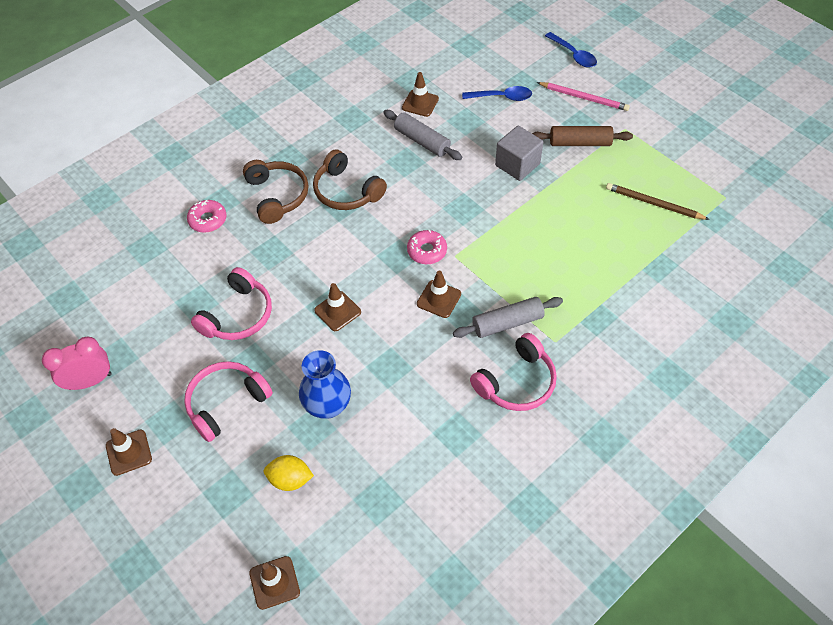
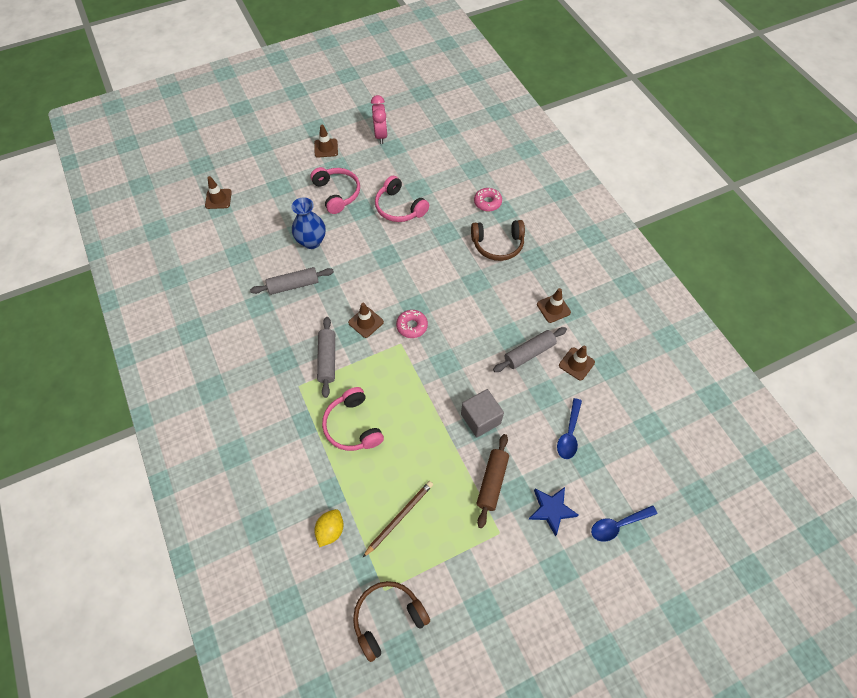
camera: 105 degrees right, 5 degrees up
(290, 479) = (273, 215): yellow lemon -> yellow lemon (330, 530)
(337, 311) = (380, 260): brown traffic cone -> brown traffic cone (553, 308)
(346, 191) = (489, 288): brown headphones -> brown headphones (388, 618)
(410, 401) = (293, 285): none -> grey rolling pin
(516, 382) = (278, 350): pink headphones -> pink headphones (352, 426)
(584, 98) = (551, 510): pink pencil -> blue star

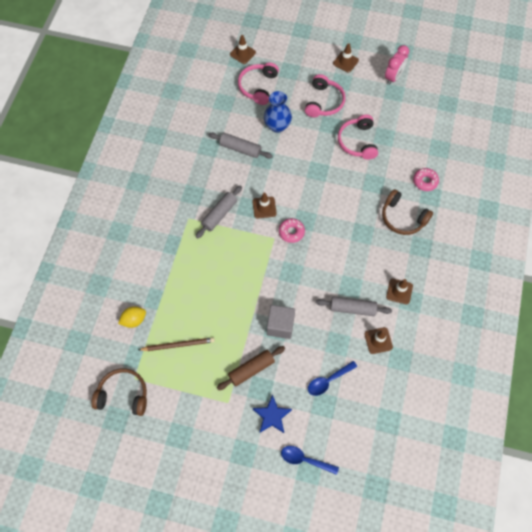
camera: 40 degrees right, 5 degrees up
(352, 426) = (198, 268): pink headphones -> pink headphones (258, 86)

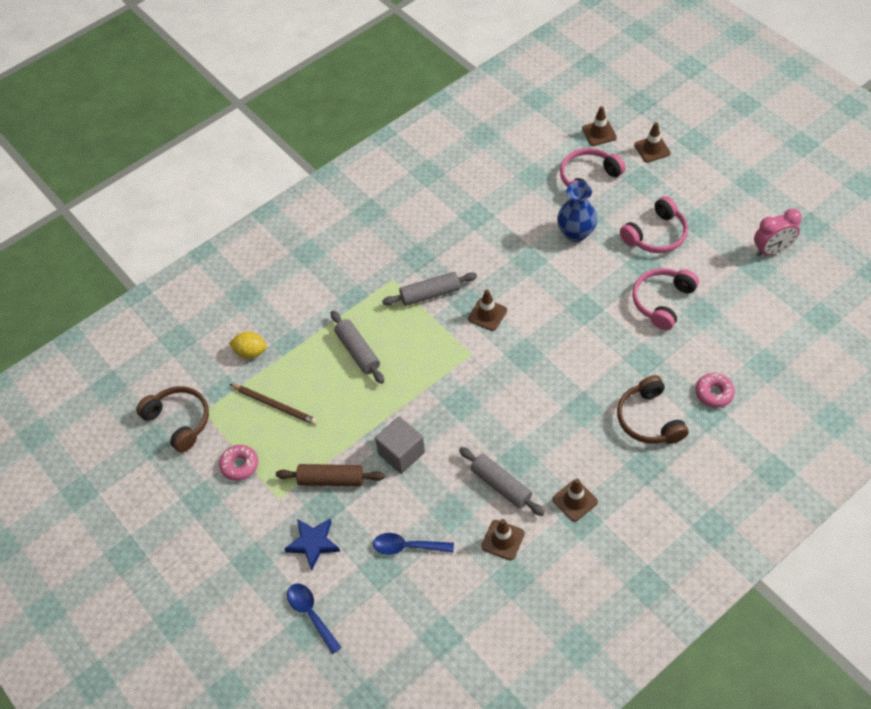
camera: 40 degrees right, 10 degrees down
(240, 149) = (511, 236): grey rolling pin -> grey rolling pin (358, 351)
(291, 232) = (497, 359): pink donut -> pink donut (239, 465)
(345, 62) = (722, 202): brown traffic cone -> brown traffic cone (652, 149)

